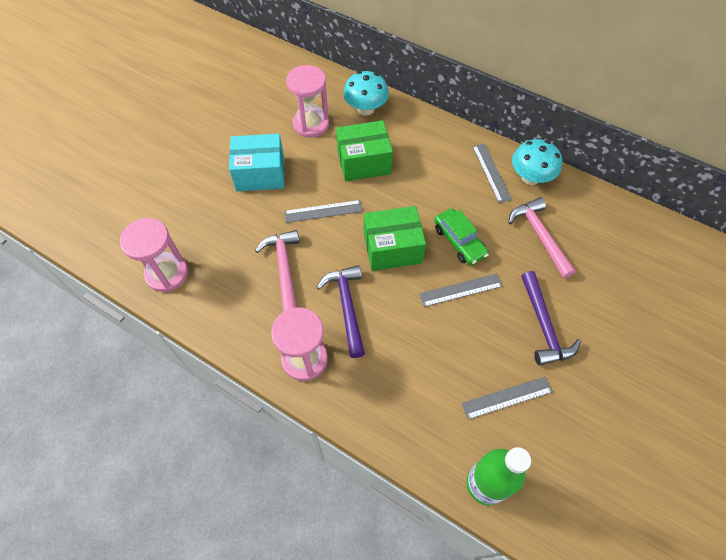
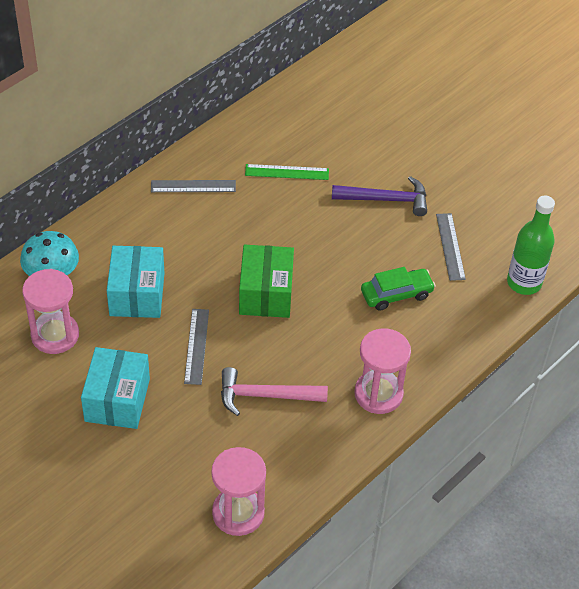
camera: 80 degrees left, 10 degrees down
(347, 307) = (327, 347): purple hammer -> none
(364, 162) = (137, 294): green box -> turquoise box
(459, 241) = (274, 236): green car -> green car (396, 294)
(460, 290) = (332, 250): grey ruler -> none
(530, 177) = (211, 157): turquoise mushroom -> none
(539, 236) = (287, 172): pink hammer -> green ruler

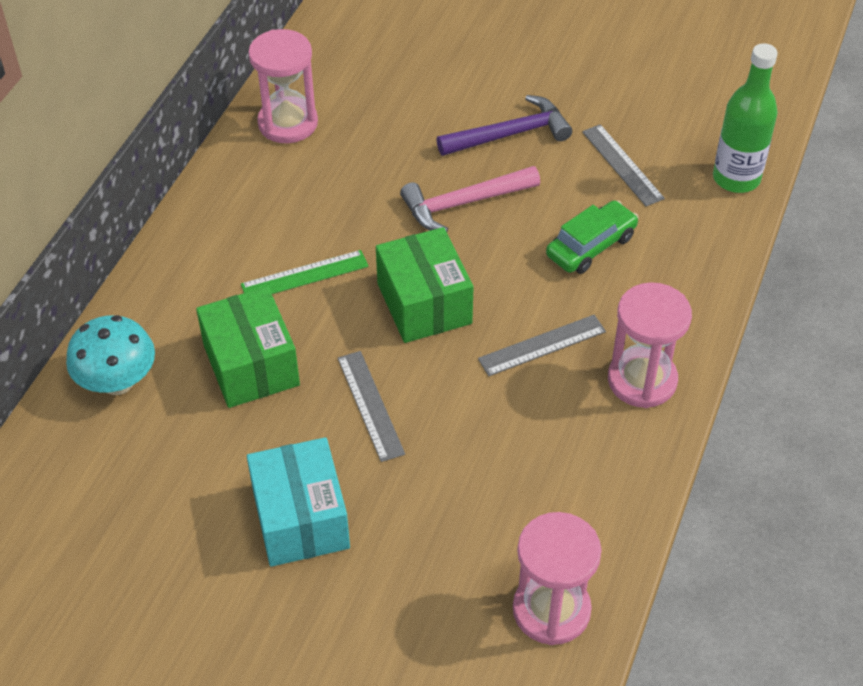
camera: 20 degrees left, 0 degrees up
(55, 335) = (164, 462): pink hourglass -> pink hourglass (288, 123)
(137, 294) = (251, 365): turquoise box -> green box
(193, 186) = (251, 199): grey ruler -> grey ruler (542, 345)
(265, 396) = (499, 437): pink hammer -> pink hammer (464, 203)
(287, 172) = (365, 141): green ruler -> green ruler (304, 275)

